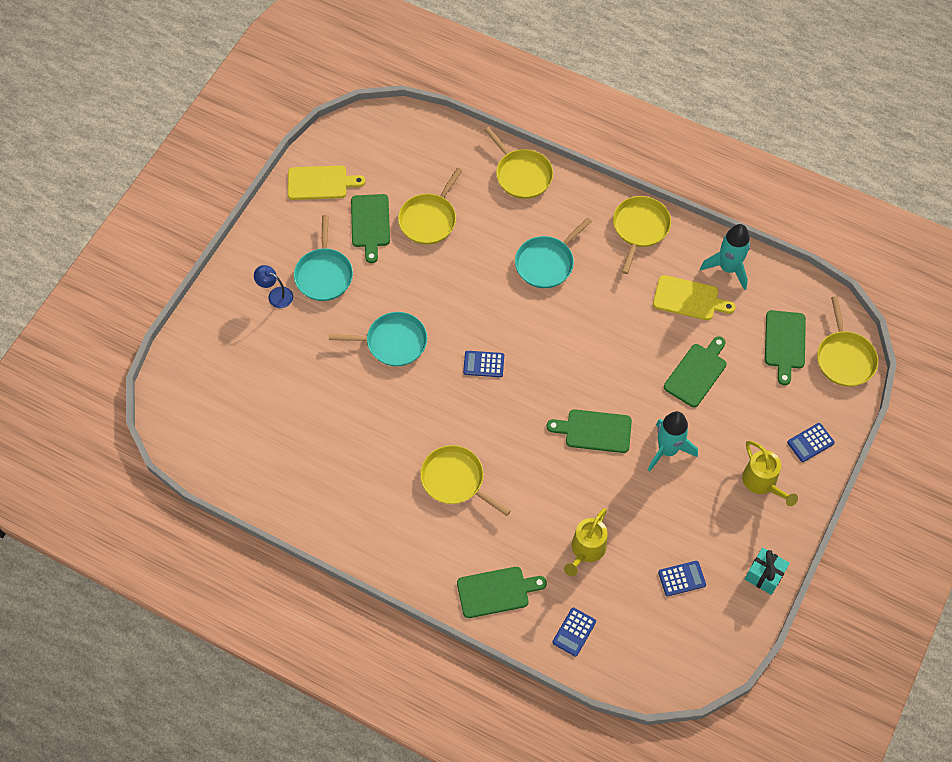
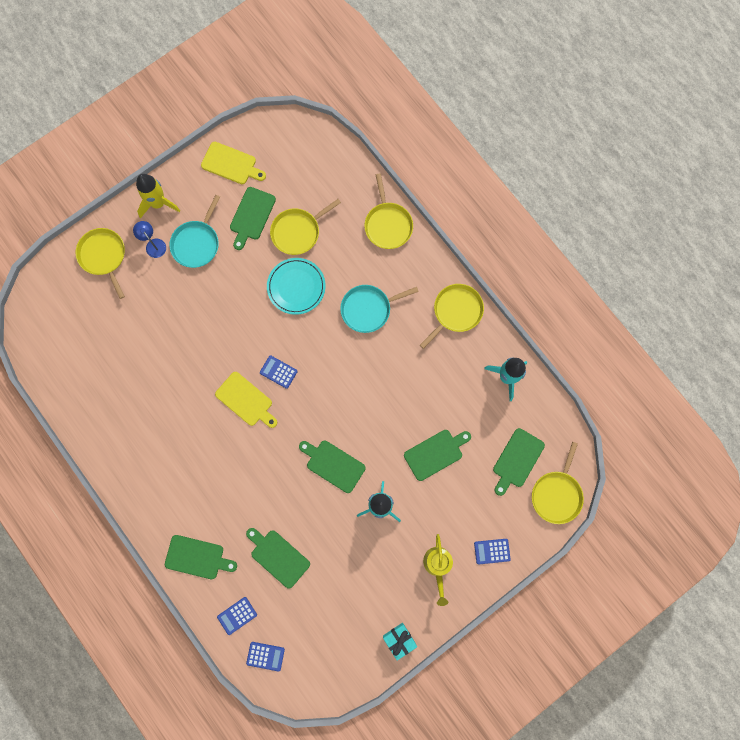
camera: 25 degrees right, 15 degrees up
(260, 252) = (158, 203): none -> yellow rocket
(393, 342) = (220, 323): turquoise pan -> none
(455, 480) = (211, 456): yellow pan -> yellow pan (103, 256)
(457, 273) = (296, 287): none -> turquoise plate
(586, 550) = (278, 557): yellow watering can -> green cutting board
(681, 578) = (336, 612): blue calculator -> blue calculator (265, 656)
(689, 298) = (462, 389): yellow cutting board -> yellow cutting board (246, 400)

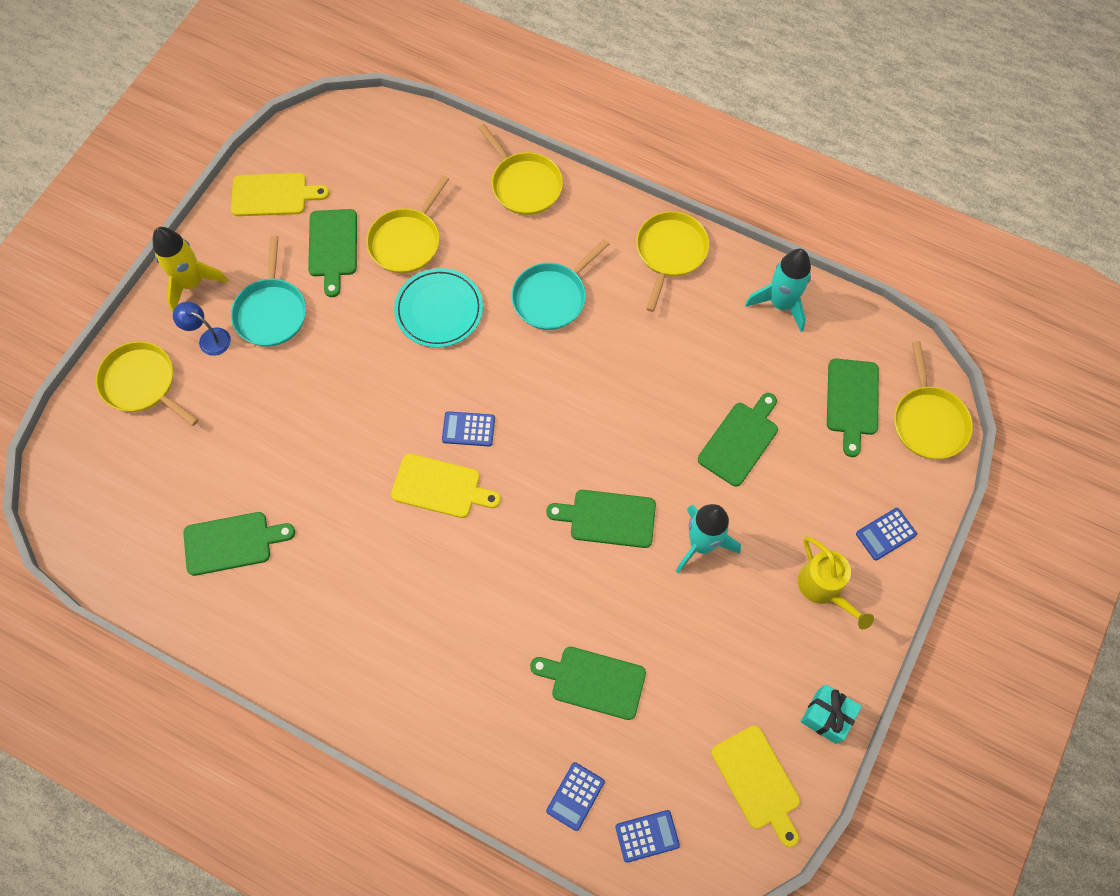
camera: 25 degrees left, 10 degrees down
(197, 557) = (474, 739): green cutting board -> green cutting board (232, 542)
(341, 656) = (758, 781): none -> yellow cutting board

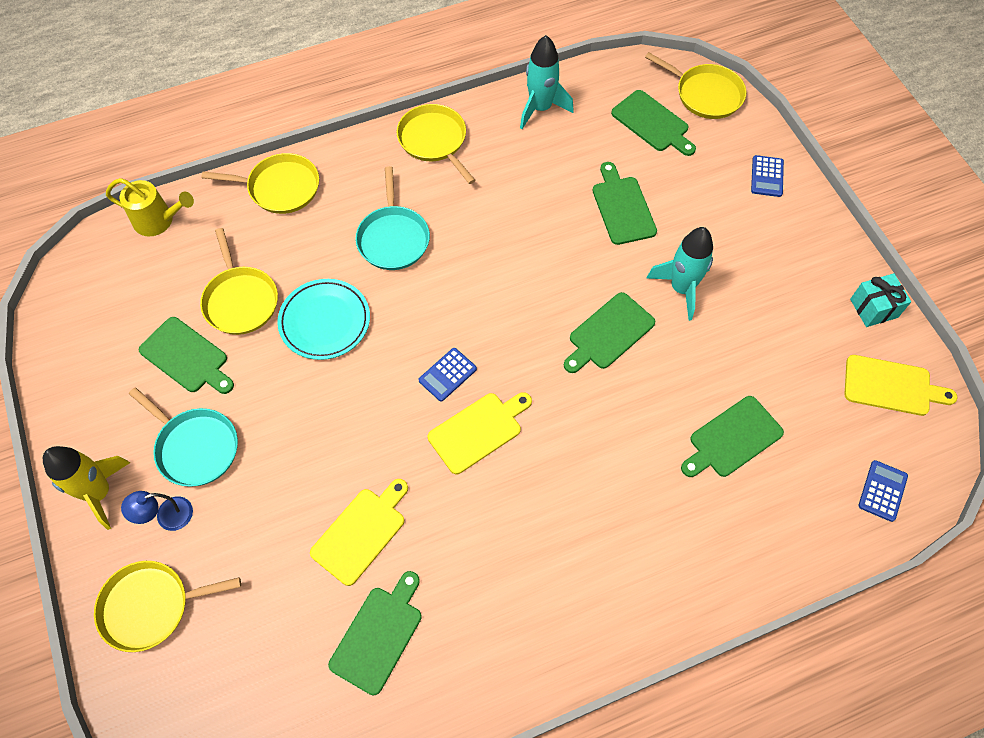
camera: 50 degrees left, 5 degrees down
(273, 195) = (88, 367): yellow cutting board -> yellow cutting board (361, 532)
(575, 796) = (815, 519): blue calculator -> none
(824, 588) = (777, 240): yellow watering can -> yellow watering can (159, 221)

